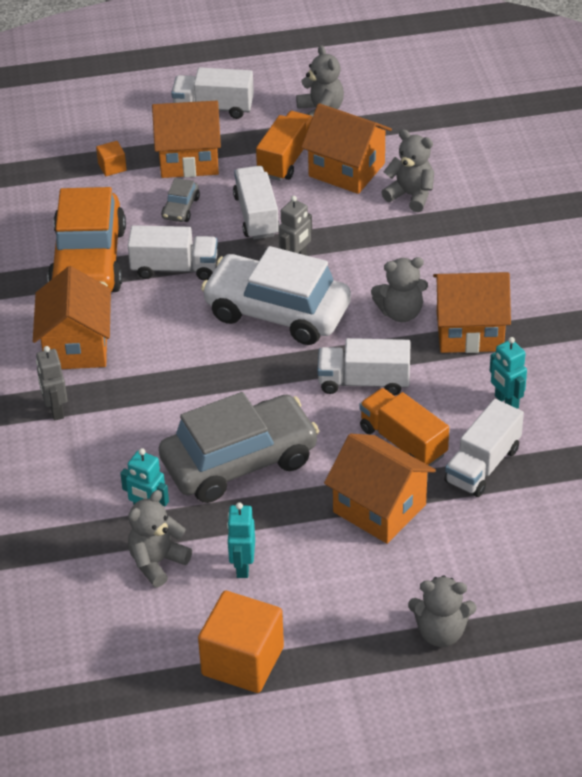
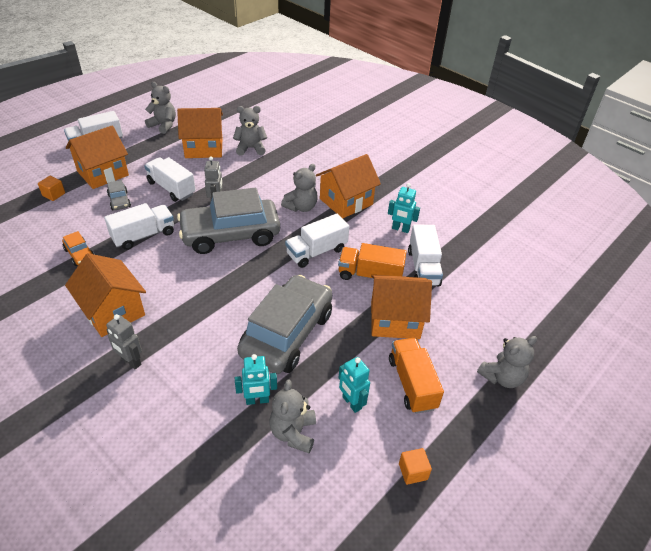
camera: 40 degrees left, 0 degrees up
(88, 261) = (80, 254): orange car -> orange car, size x0.41
(242, 661) = (413, 471): orange cube -> orange cube, size x0.46
(277, 312) = (230, 235): white car -> grey car
(286, 159) = (164, 154): orange truck -> orange truck (412, 383)

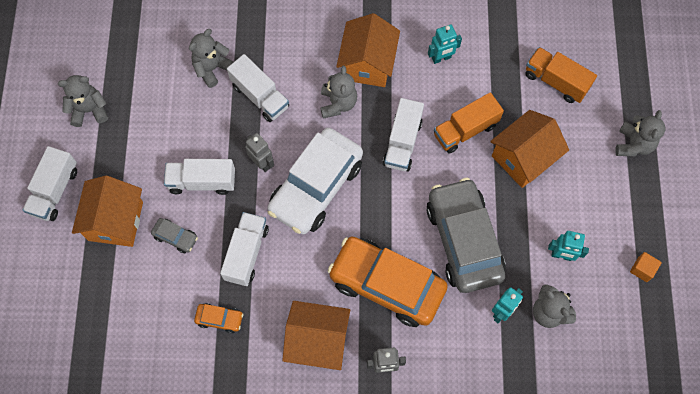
camera: 40 degrees left, 25 degrees up
(54, 194) = (106, 284): orange cube -> none
(200, 317) = (387, 285): none -> orange car
(204, 148) = (168, 106): orange house -> none
(230, 235) = (316, 187): grey car -> white car
(412, 383) = (584, 203): orange truck -> orange truck (556, 81)
(423, 267) = (496, 86): white truck -> white truck (260, 96)

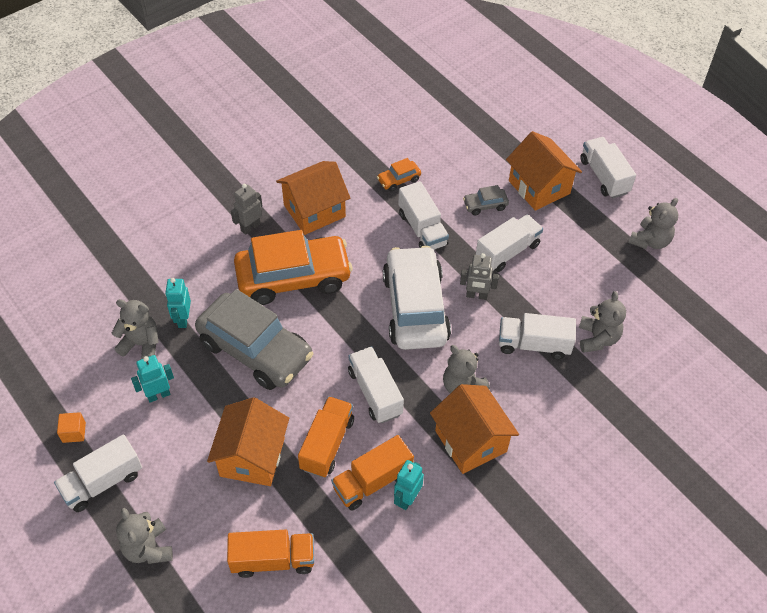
camera: 140 degrees right, 15 degrees down
(455, 84) = (372, 481): none -> orange truck
(640, 214) = (102, 482): none -> white truck

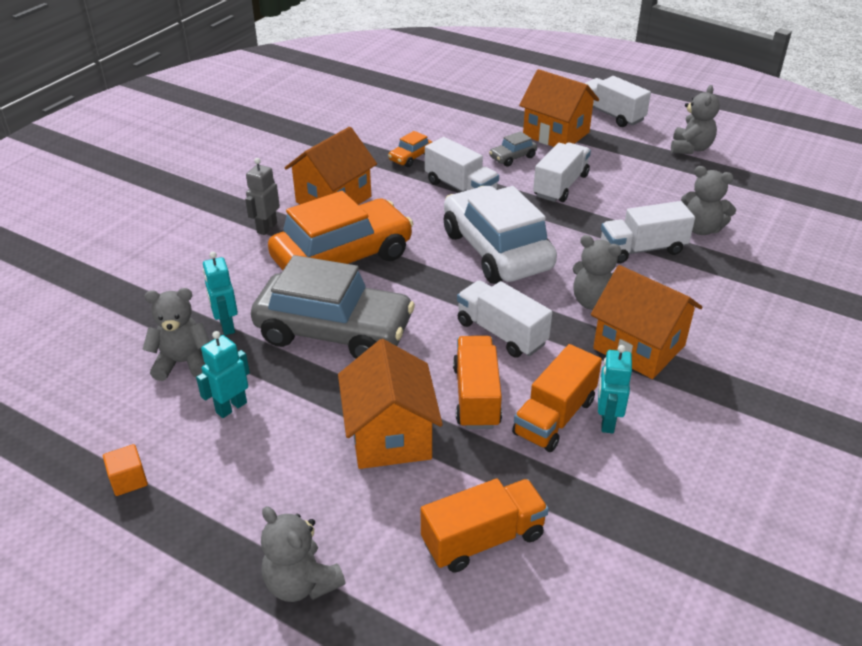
camera: 20 degrees left, 15 degrees down
(102, 482) = (196, 525): white truck -> none
(476, 295) = (554, 225): grey robot -> none
(597, 338) = (701, 229): grey teddy bear -> grey teddy bear turned 135 degrees clockwise

